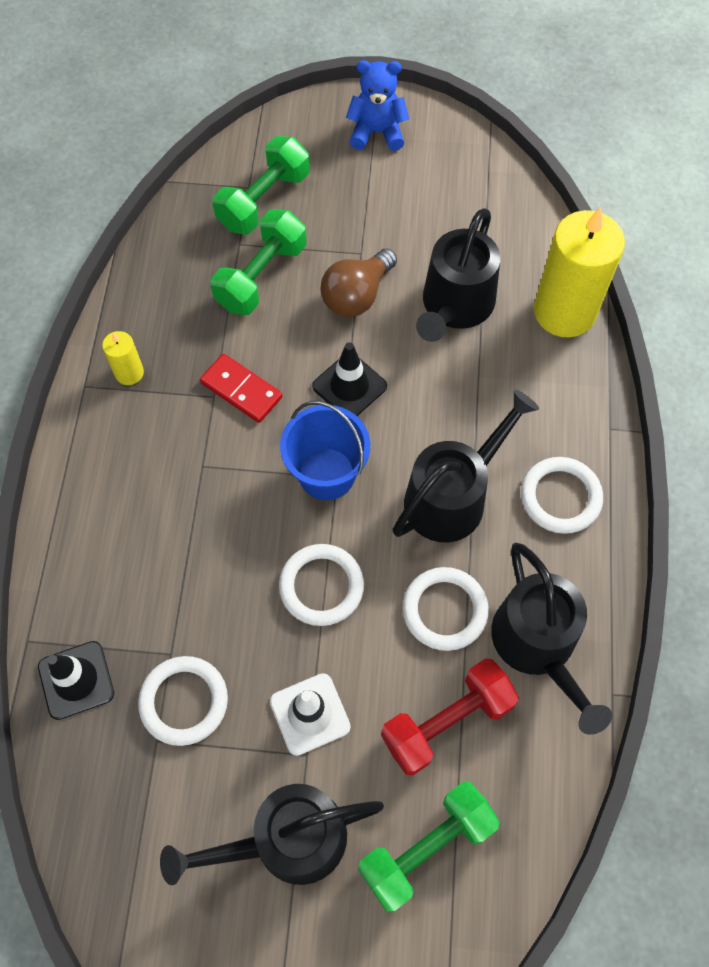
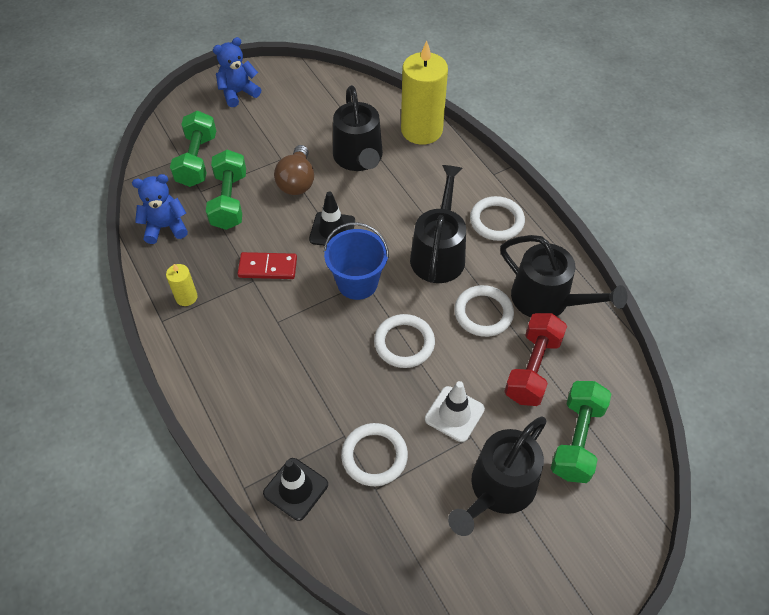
camera: 35 degrees left, 10 degrees down
(169, 269) = (165, 227): none -> blue teddy bear

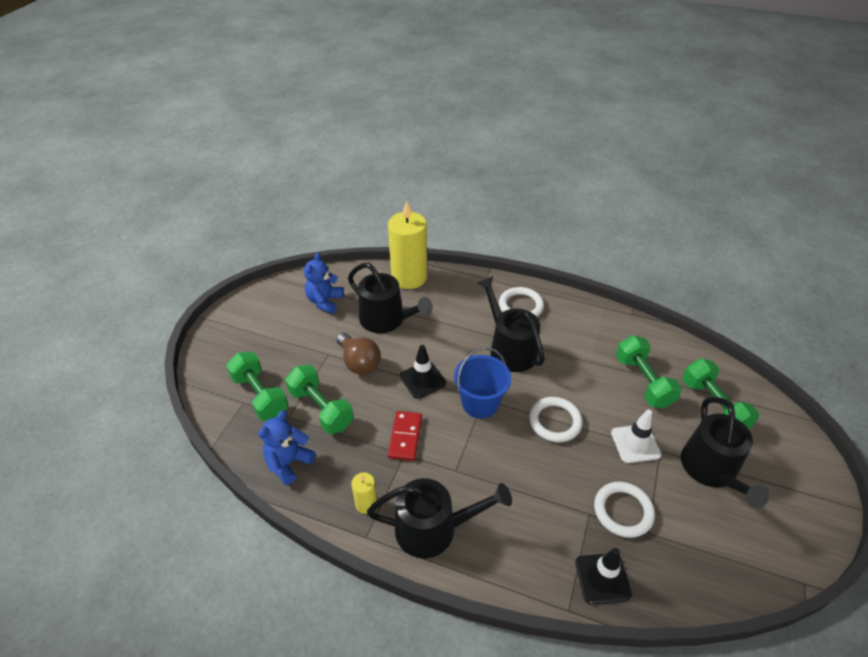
camera: 40 degrees left, 10 degrees down
(238, 93) = (241, 327): blue teddy bear -> blue teddy bear (325, 301)
(268, 268) = (405, 437): red domino -> red domino turned 45 degrees counterclockwise
(483, 313) = (578, 368): white ring -> none
(532, 368) = (643, 381): red dumbbell -> green dumbbell
(547, 300) = (603, 334): black watering can -> black watering can (433, 529)

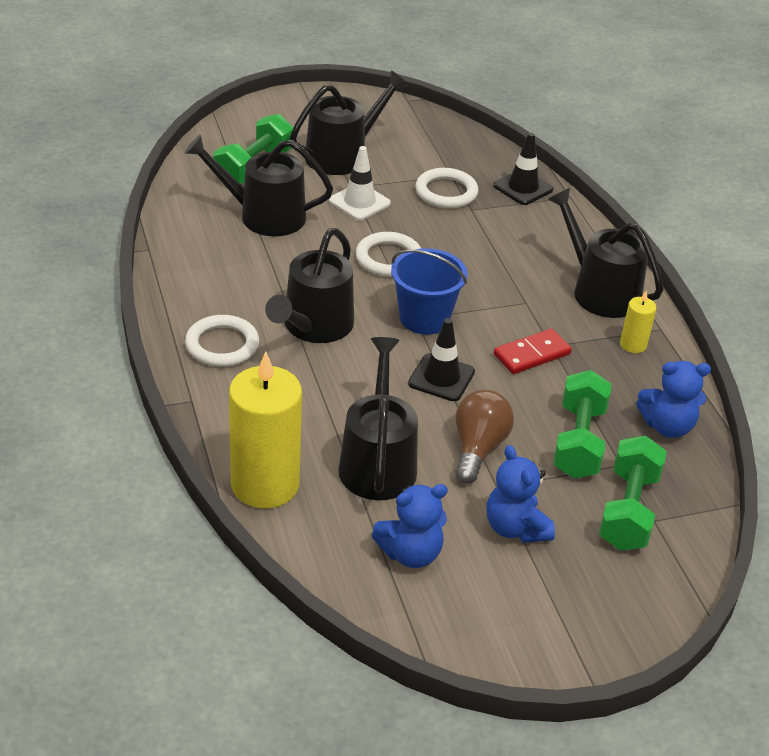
camera: 130 degrees left, 5 degrees down
(299, 344) = (515, 528): none -> blue teddy bear
(643, 381) = (264, 216): green dumbbell -> black watering can

